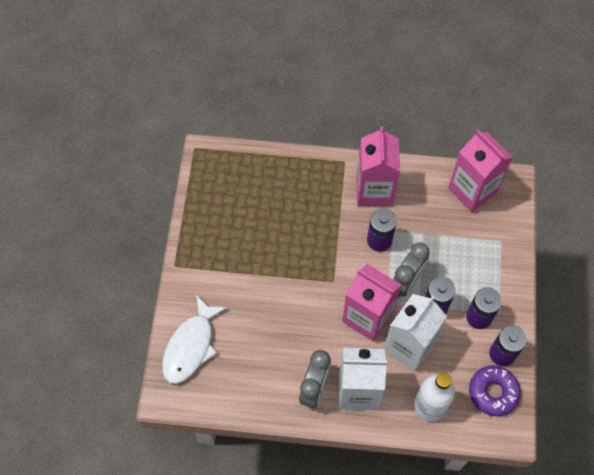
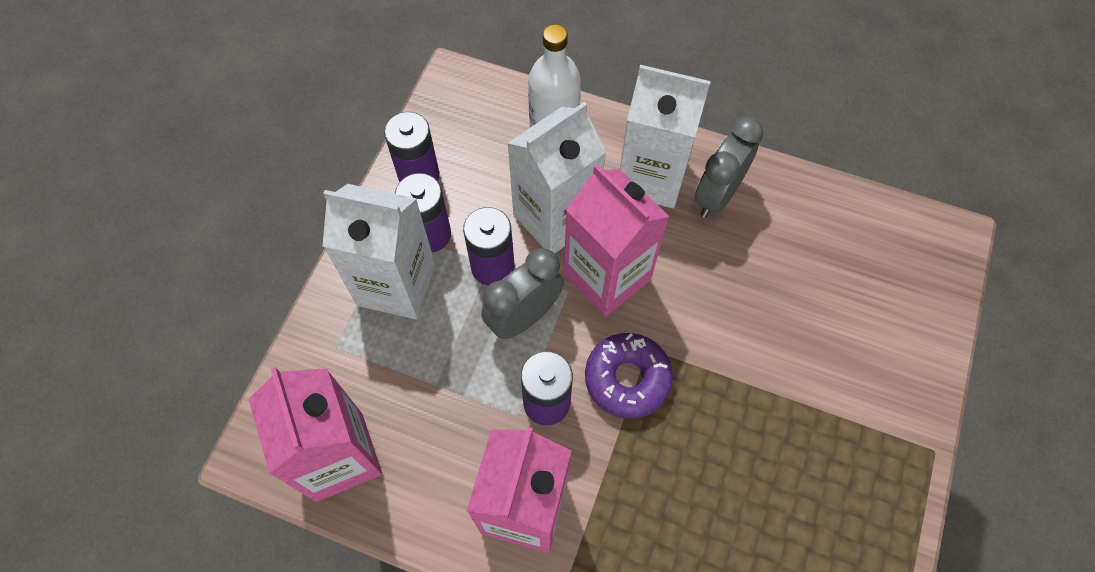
camera: 165 degrees left, 0 degrees up
(191, 346) = (908, 301): white fish -> none
(484, 282) = (396, 284): none -> white carton
(493, 392) = (456, 130): purple donut -> purple donut (627, 379)

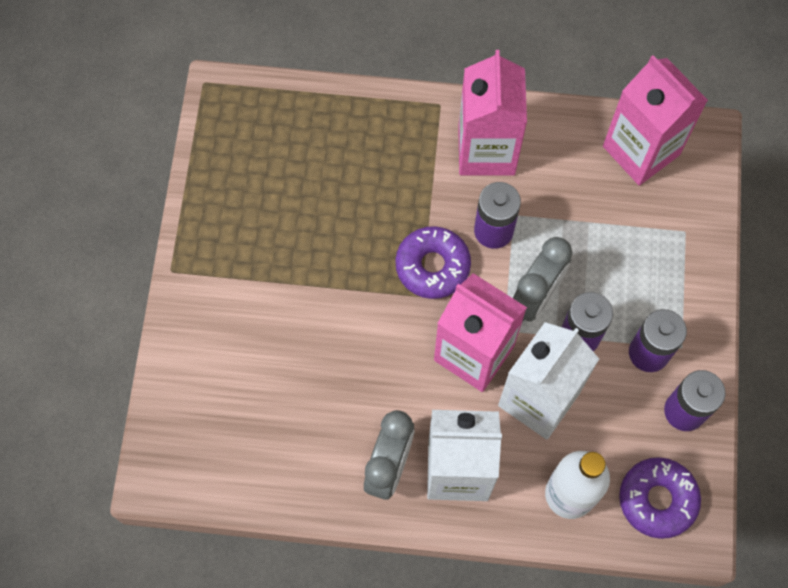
camera: 165 degrees right, 5 degrees up
(396, 284) = (658, 297): white carton -> none
(476, 113) = (657, 499): none -> purple donut

